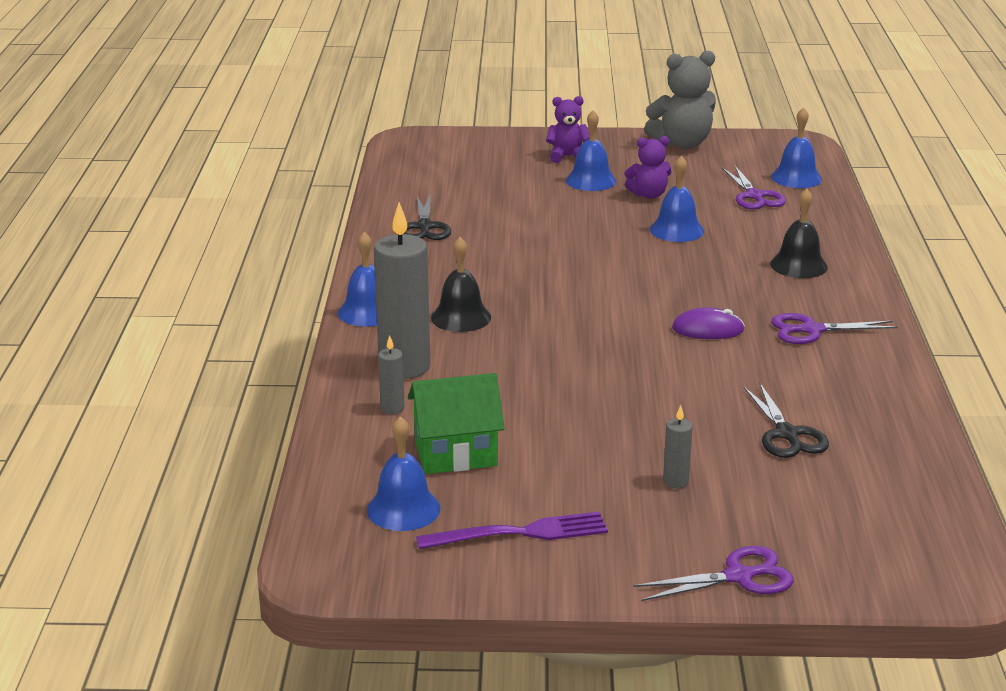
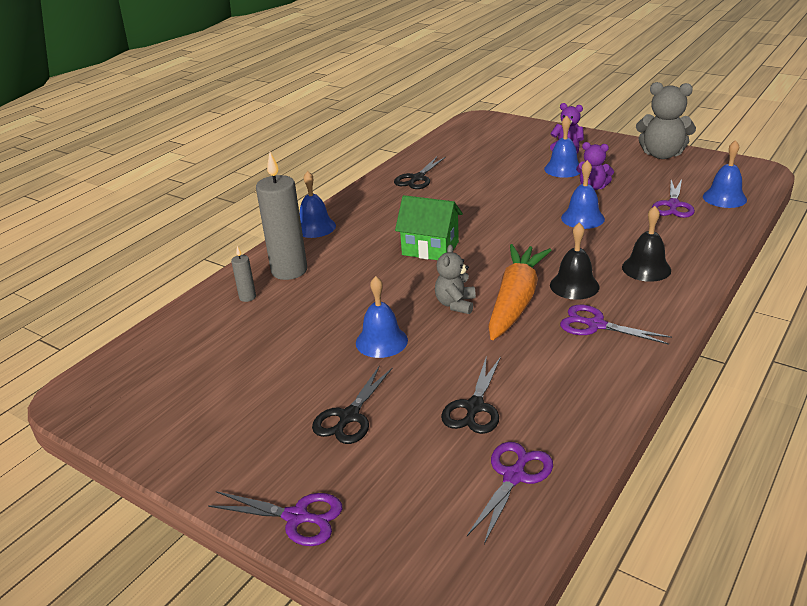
camera: 35 degrees right, 5 degrees up
(403, 509) = (165, 371): blue bell -> blue bell (381, 341)
(456, 453) = (242, 342): green house -> green house (430, 248)
(461, 317) = (363, 245): black bell -> black bell (574, 285)
(521, 533) = (206, 417): purple fork -> none
(649, 349) = (455, 304): none -> grey teddy bear
(675, 482) = (349, 417): grey candle -> black scissors
(707, 329) = (516, 301): purple mouse -> orange carrot
(890, 476) = (514, 476): none -> purple scissors

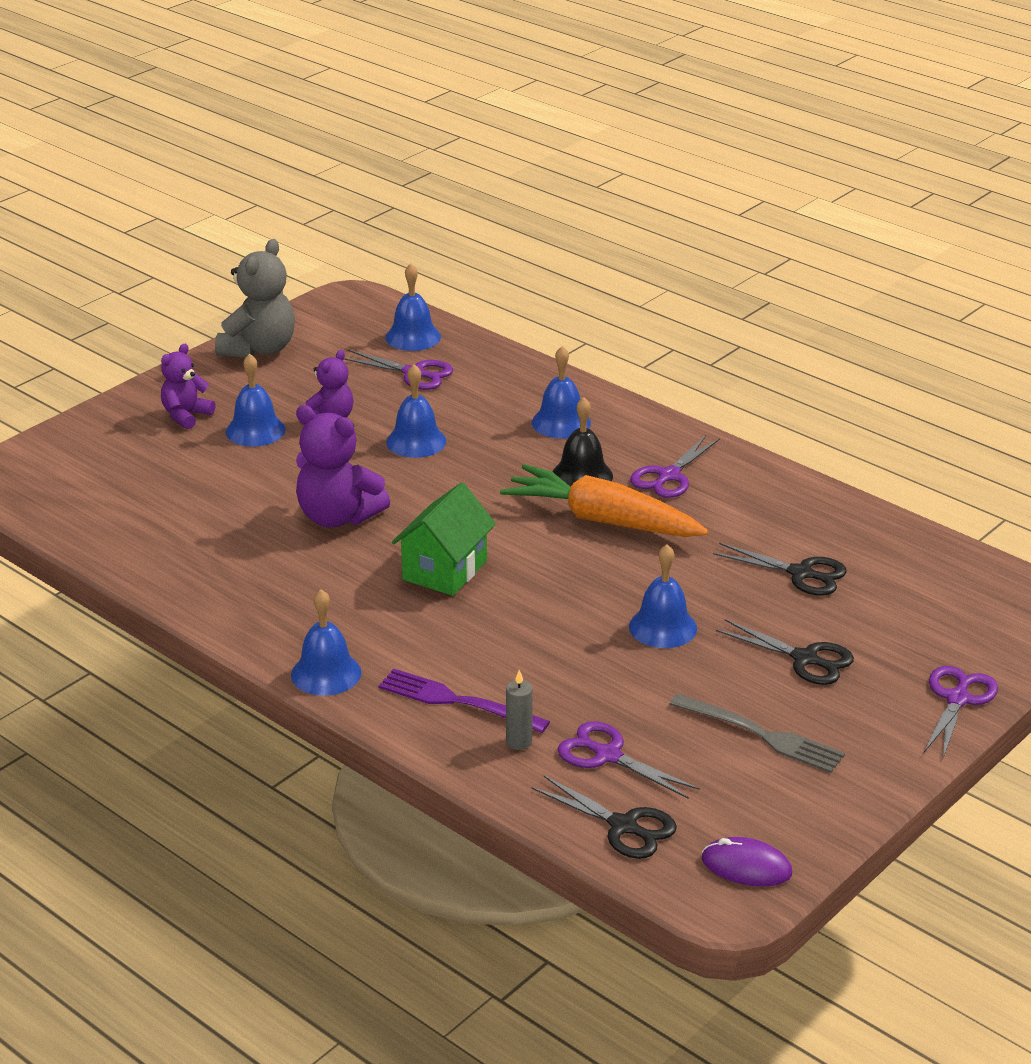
camera: 85 degrees left, 0 degrees up
(103, 402) = (746, 866): none -> purple mouse
(249, 400) = (762, 735): none -> grey fork
(289, 271) = (456, 701): grey candle -> purple fork
(417, 178) = (205, 561): black scissors -> black scissors (623, 826)
(455, 304) = (596, 564): grey teddy bear -> none
(478, 207) = (338, 517): none -> purple teddy bear
(514, 476) = (907, 563): purple scissors -> purple scissors (607, 755)
(646, 268) = (561, 422): black bell -> blue bell

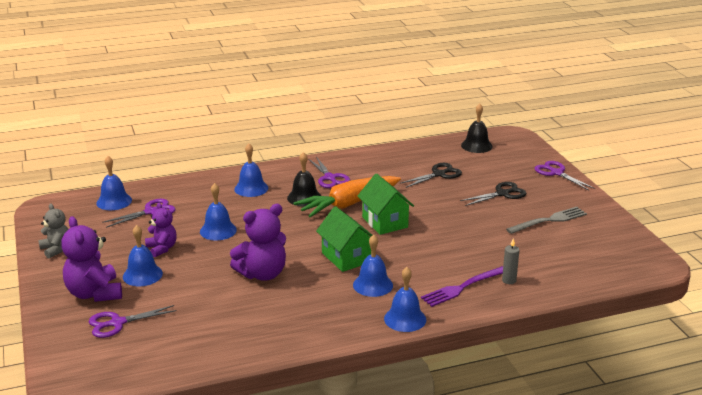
camera: 60 degrees left, 5 degrees down
(186, 415) = (94, 293): purple teddy bear -> purple teddy bear, size x1.63
(259, 349) = (56, 249): grey teddy bear -> grey teddy bear, size x0.61
(582, 571) = (385, 222): none -> green house
(607, 755) = (536, 261): purple scissors -> purple scissors (117, 323)
(623, 826) = (592, 273): black scissors -> none
(663, 627) = (449, 217): blue bell -> blue bell (373, 285)
(746, 866) = (638, 253): purple mouse -> none
(960, 581) = (476, 145): none -> black bell

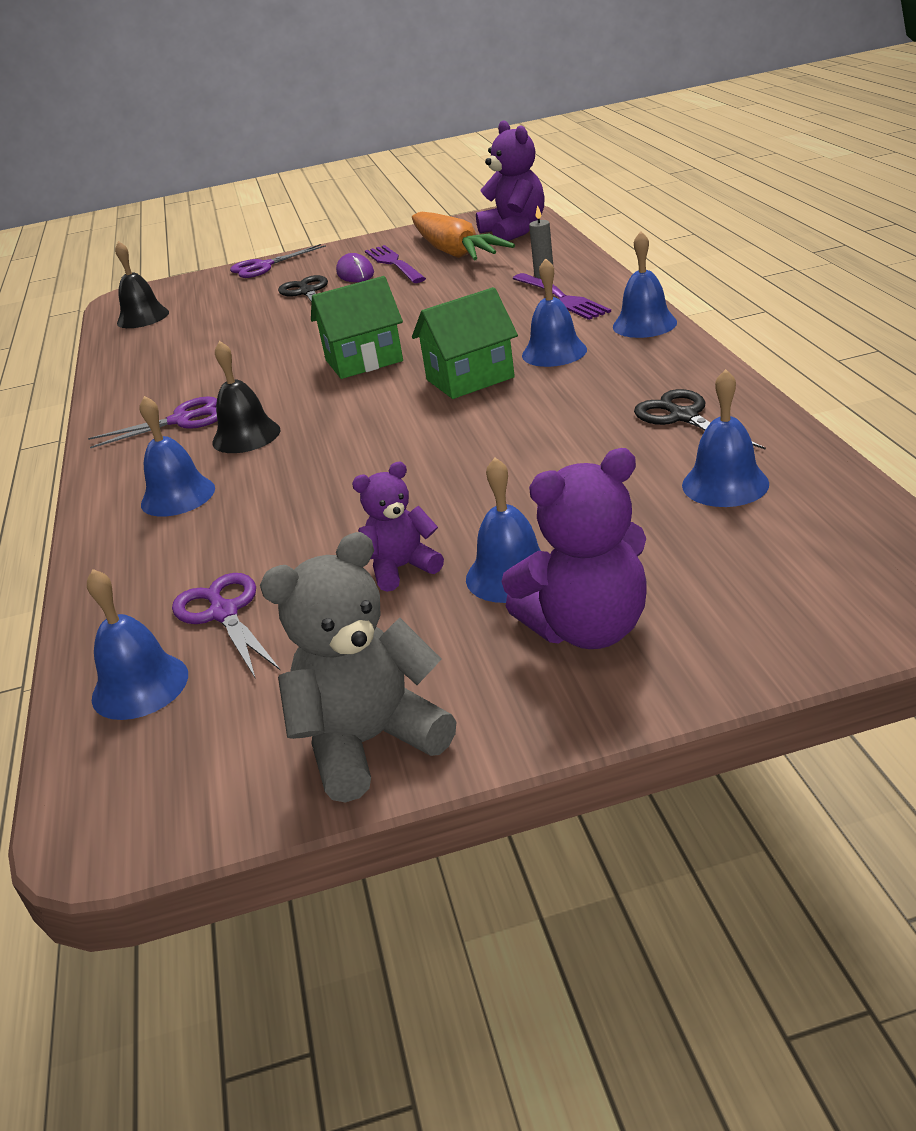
camera: 80 degrees left, 5 degrees up
(56, 249) = (370, 742): grey teddy bear -> grey teddy bear, size x1.63
(117, 323) = (701, 574): purple scissors -> none
(218, 230) = (343, 510): blue bell -> blue bell (725, 484)
(262, 274) = (516, 442): purple teddy bear -> purple teddy bear (514, 231)
(348, 204) = (290, 394): orange carrot -> orange carrot (454, 252)
(439, 174) = (223, 335): black scissors -> black scissors (683, 417)
(534, 207) = (355, 273): none -> purple mouse
(549, 220) = (393, 263): grey fork -> purple fork

